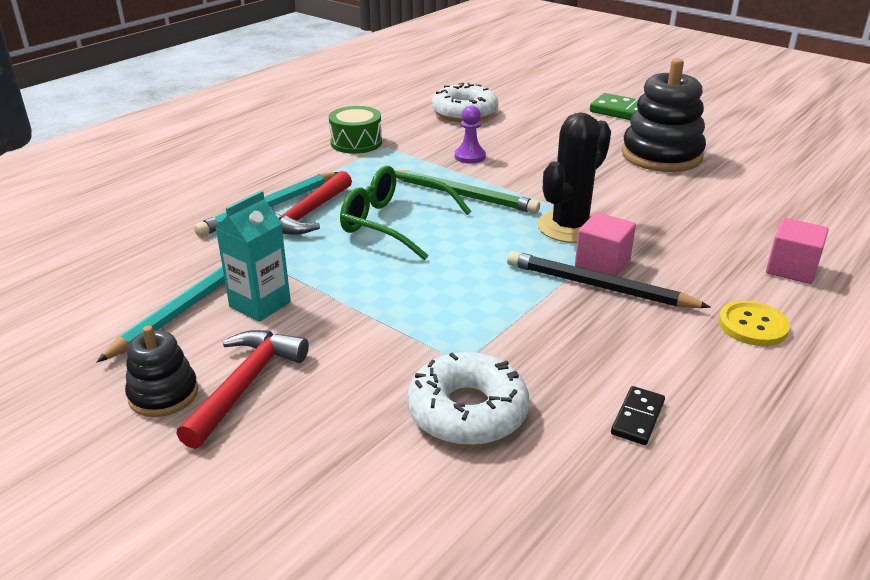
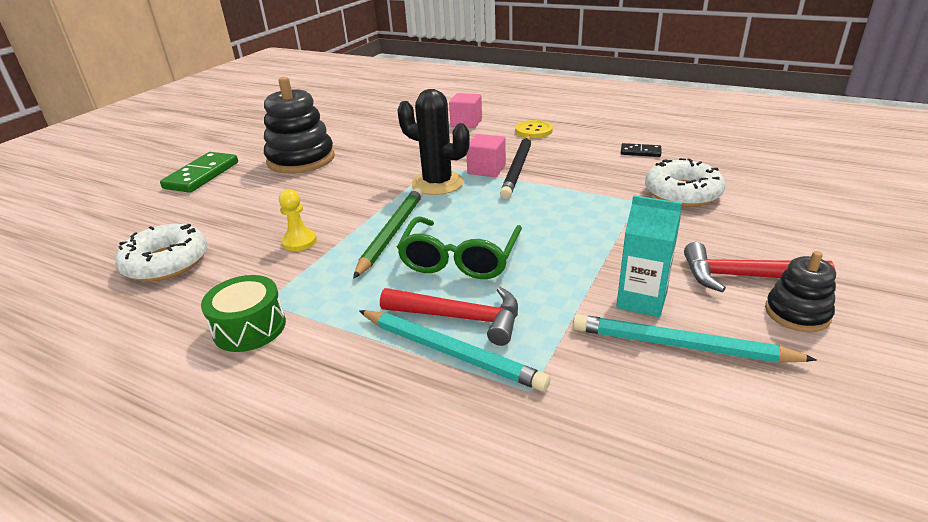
camera: 100 degrees left, 0 degrees up
(470, 156) = (299, 242): purple pawn -> yellow pawn

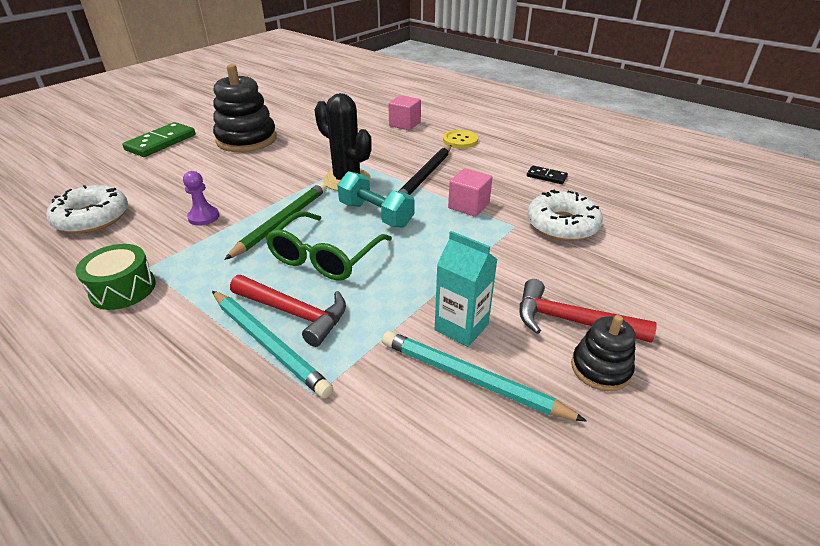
camera: 10 degrees right, 5 degrees up
(299, 242) = (204, 217): yellow pawn -> purple pawn
(486, 169) = (397, 173): pink cube -> pink cube (468, 206)
(489, 211) = (376, 214): none -> turquoise dumbbell

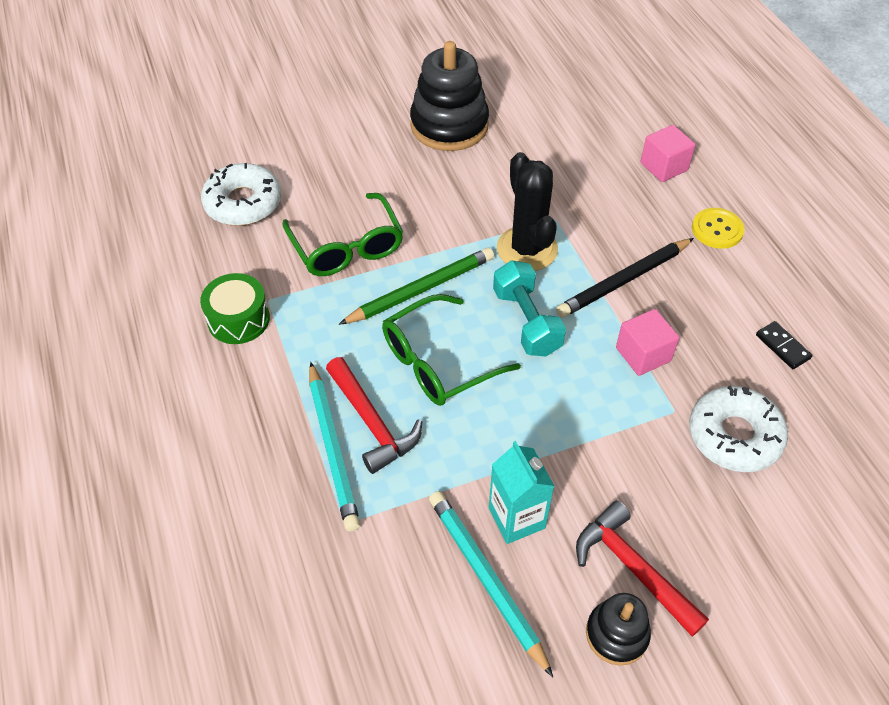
camera: 30 degrees right, 15 degrees up
(161, 142) = (352, 95): green domino -> none
(204, 217) = (347, 247): purple pawn -> green glasses

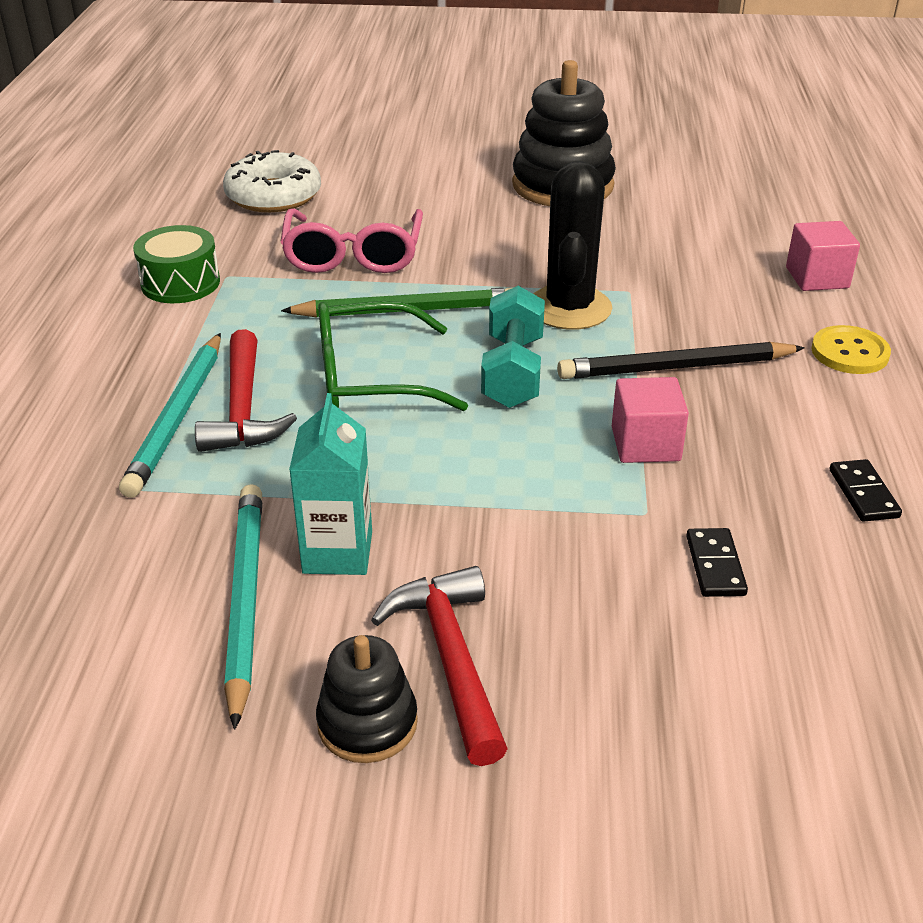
camera: 25 degrees right, 15 degrees down
(347, 247) = (353, 255): green glasses -> pink glasses
(734, 436) = (715, 565): white donut -> black domino

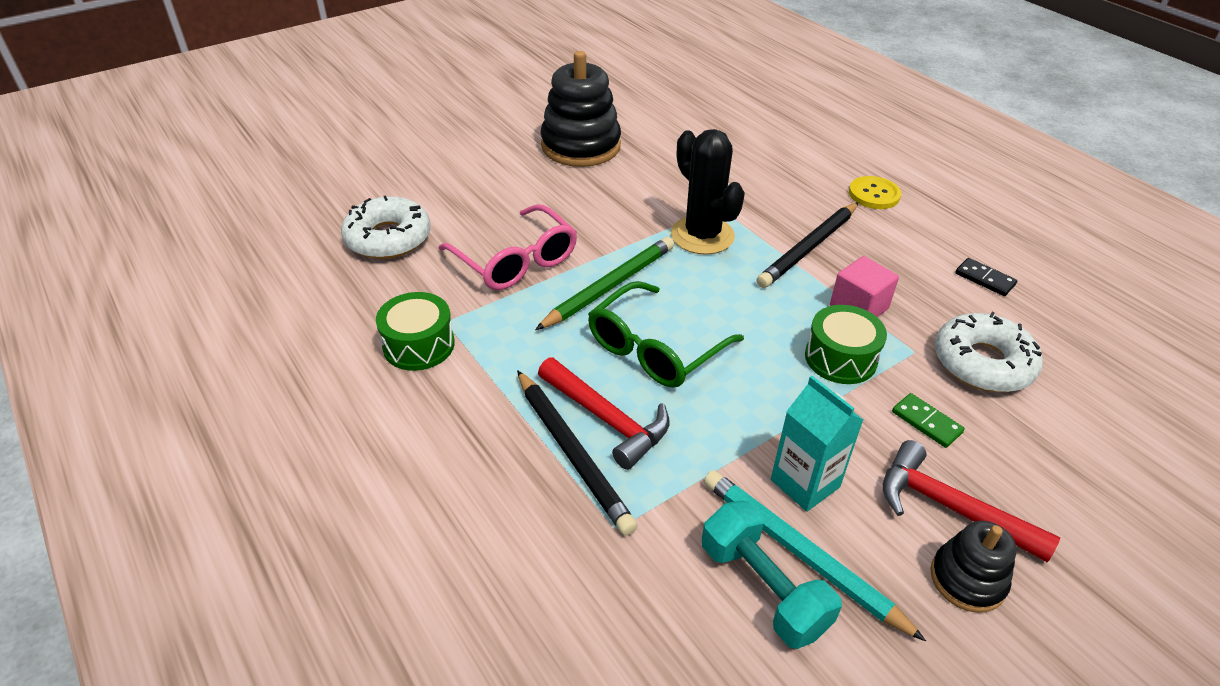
camera: 40 degrees left, 5 degrees up
(176, 418) = (572, 454): turquoise pencil -> black pencil
(512, 371) = (730, 297): turquoise dumbbell -> turquoise dumbbell (763, 588)
(547, 476) = (840, 358): none -> green drum
(551, 578) = (926, 422): none -> green domino
(715, 565) = (982, 363): black domino -> white donut
(817, 278) = (800, 152): pink cube -> none

